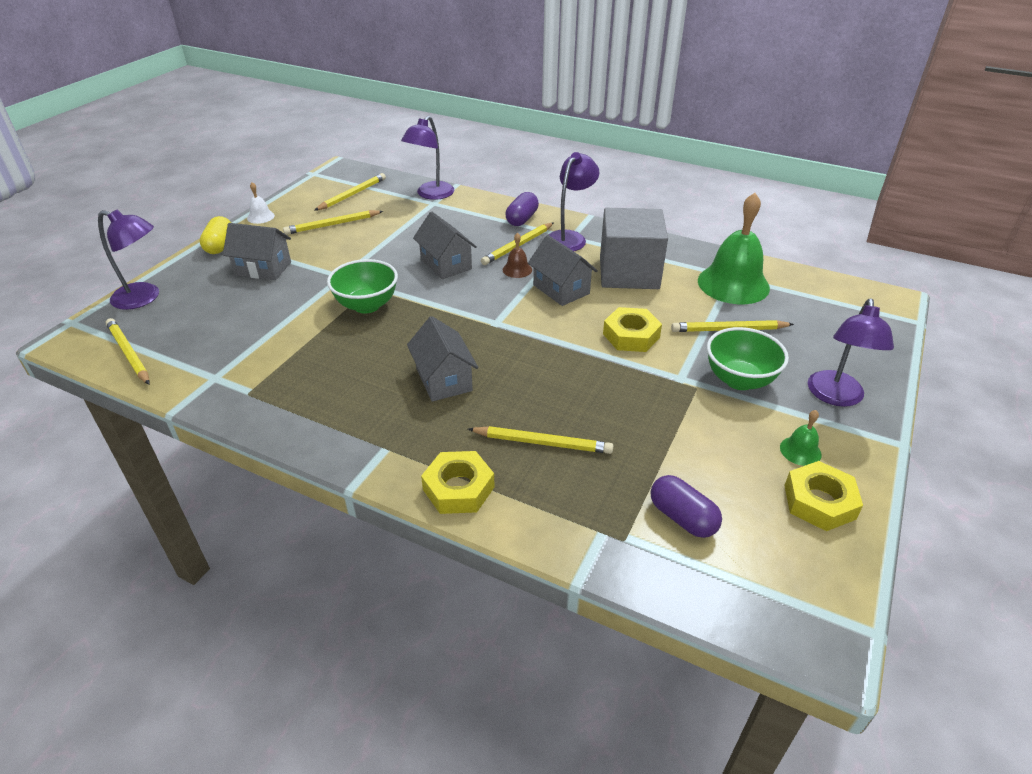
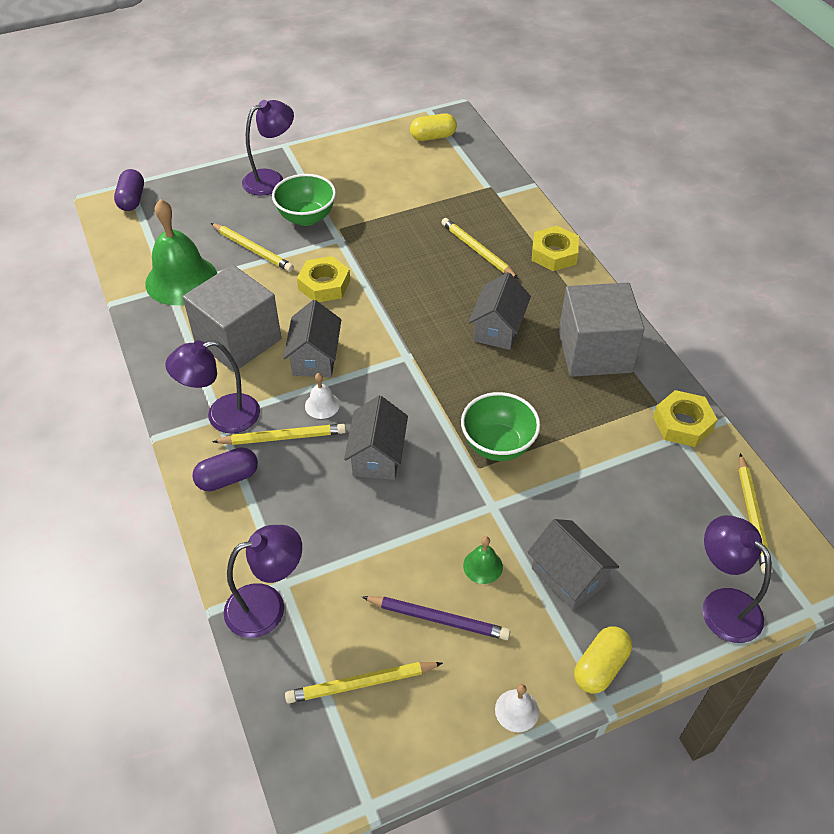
camera: 140 degrees left, 10 degrees up
(332, 225) = (438, 619): yellow pencil -> purple pencil
(335, 407) = (594, 351): none -> grey cube
(517, 269) = (322, 405): brown bell -> white bell
(682, 517) = (449, 179): purple capsule -> purple capsule (132, 200)
(792, 577) = (433, 137): none -> yellow capsule
(800, 451) = (341, 170): green bell -> green bell (483, 566)
(819, 502) = (372, 149): yellow nut -> yellow nut (683, 423)

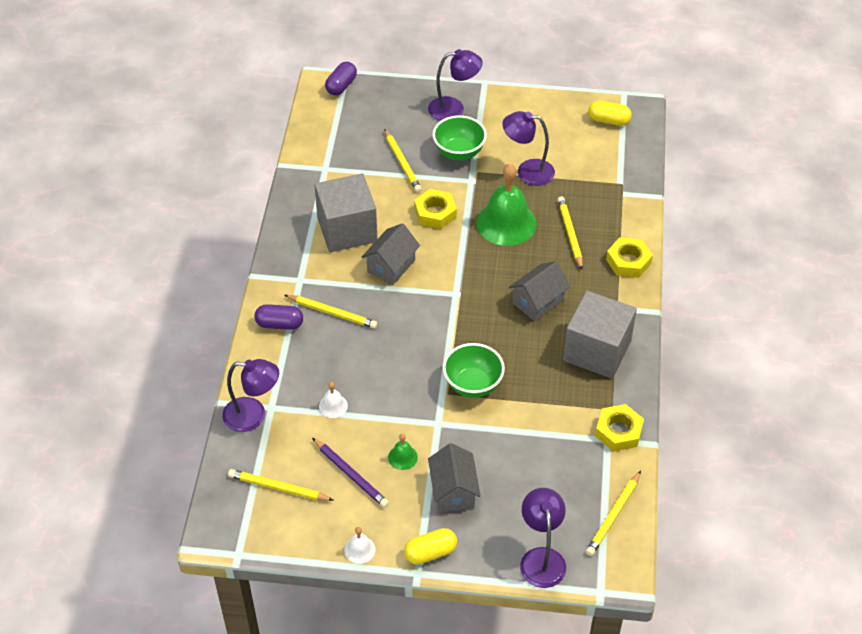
camera: 30 degrees right, 0 degrees up
(181, 280) = (337, 166): green bell -> green bell (506, 223)
(222, 416) = (302, 280): purple lamp -> purple lamp (527, 171)
(322, 405) = (373, 302): white bell -> white bell (333, 406)
(377, 456) = (385, 354): grey house -> none

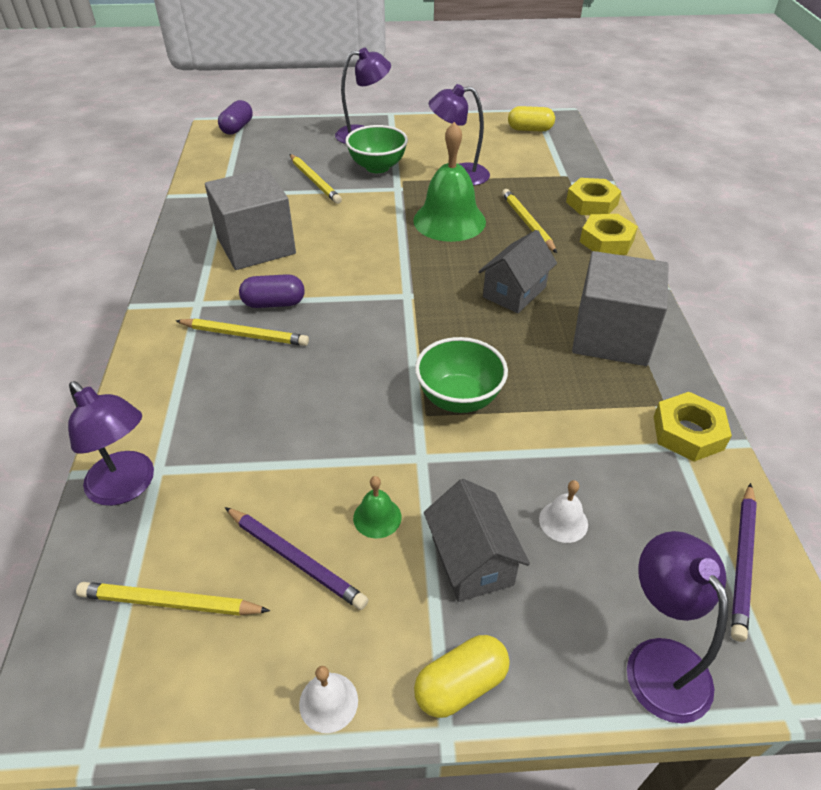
camera: 10 degrees left, 5 degrees down
(253, 416) = (128, 487): purple lamp -> purple lamp turned 45 degrees clockwise
(279, 324) = (170, 357): purple capsule -> purple capsule (274, 303)
(333, 406) = (256, 454): white bell -> white bell (563, 521)
(391, 266) = (317, 276): grey house -> none
(435, 213) = (362, 220): yellow nut -> yellow nut (592, 203)
(613, 516) = (742, 562): yellow pencil -> purple pencil

